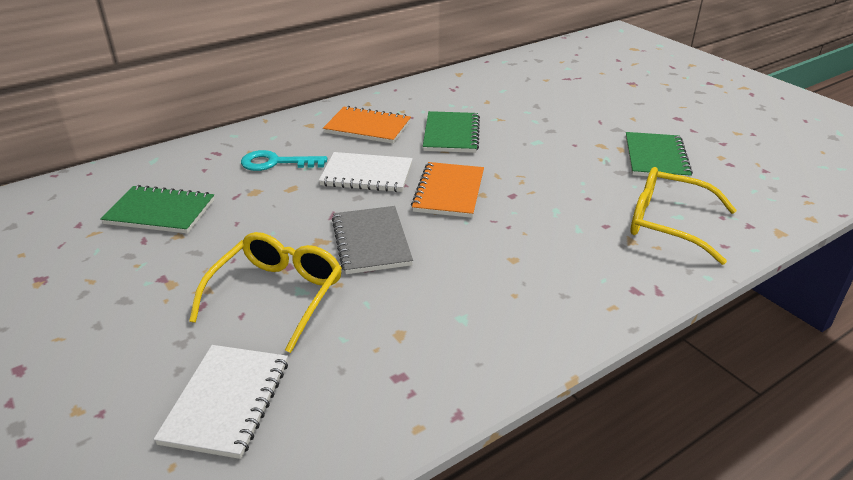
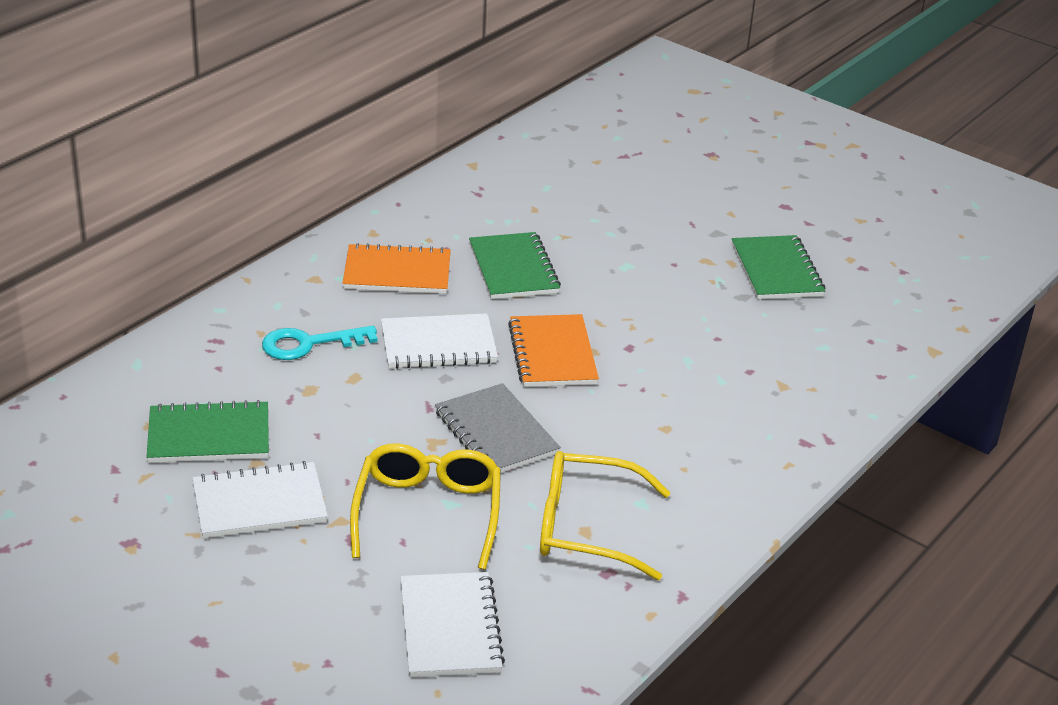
camera: 20 degrees left, 0 degrees up
(155, 266) = (259, 504): none -> white notebook
(667, 223) = (815, 358): yellow glasses -> yellow glasses (586, 527)

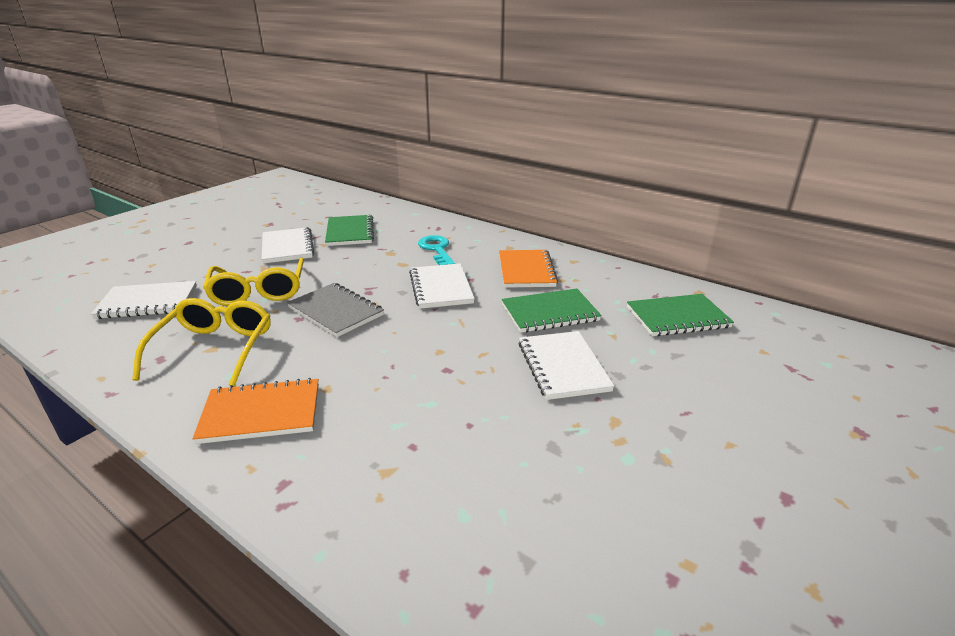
camera: 90 degrees right, 5 degrees down
(428, 513) = (259, 291): yellow glasses -> yellow glasses turned 75 degrees clockwise
(496, 433) = (335, 311): grey notebook -> grey notebook turned 75 degrees clockwise
(552, 354) = (433, 332): orange notebook -> orange notebook (261, 413)
(623, 275) = (563, 366): none -> white notebook
(776, 270) = (620, 479): green notebook -> green notebook (677, 317)

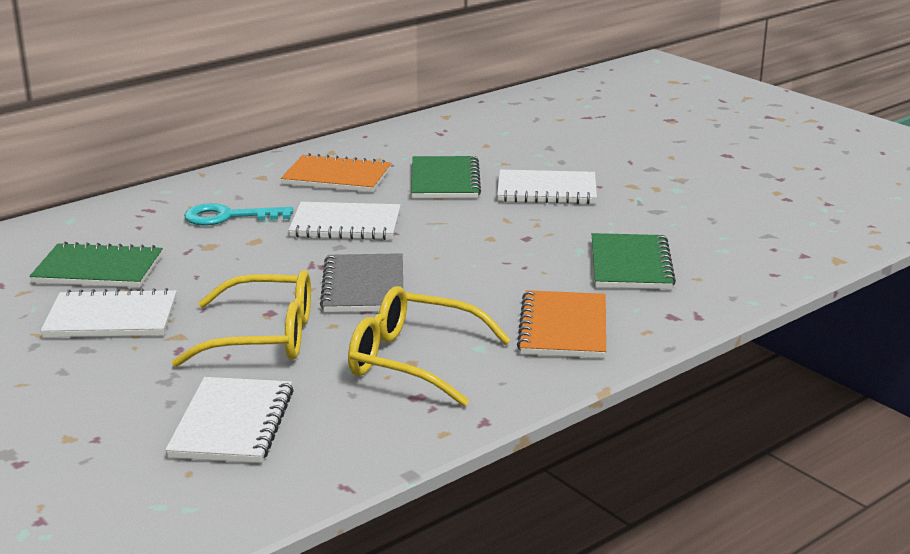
camera: 75 degrees left, 5 degrees down
(335, 311) = (364, 287): grey notebook -> grey notebook turned 60 degrees counterclockwise
(677, 317) = (488, 134): green notebook -> green notebook (630, 265)

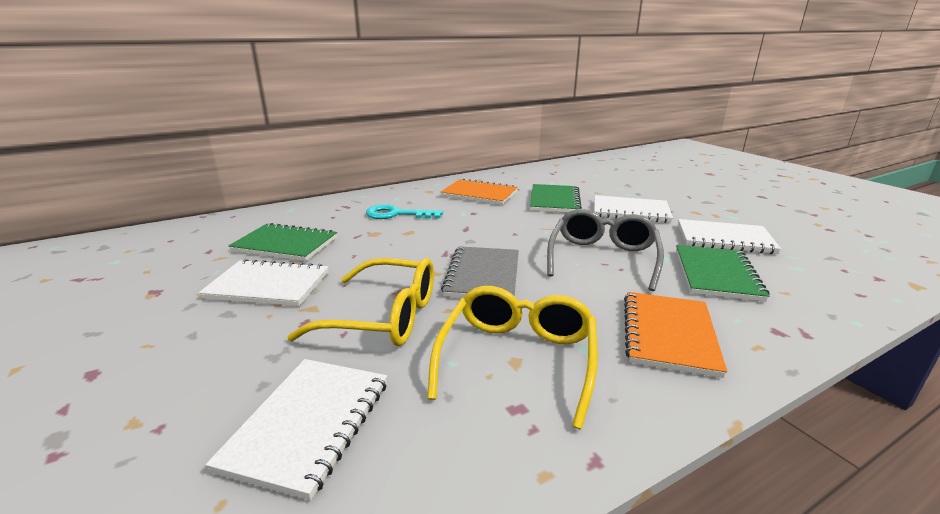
camera: 10 degrees right, 0 degrees up
(345, 224) = (479, 225): white notebook -> white notebook (724, 239)
(413, 361) = (517, 358): yellow glasses -> yellow glasses turned 75 degrees clockwise
(504, 256) = (603, 258): none -> grey glasses

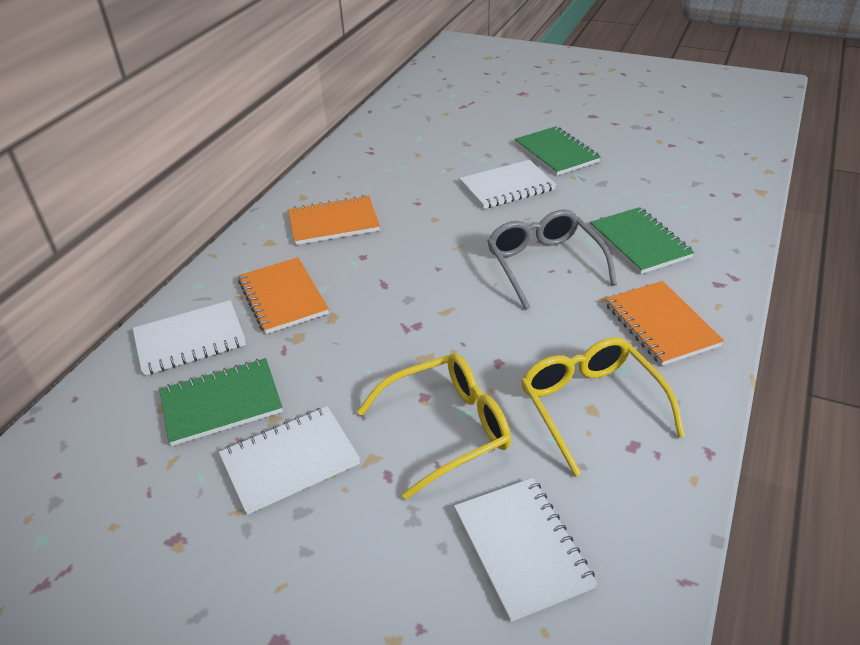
camera: 35 degrees left, 15 degrees up
(397, 214) = (283, 297): turquoise key -> orange notebook
(483, 275) = (472, 337): grey notebook -> none
(554, 200) = (422, 200): green notebook -> green notebook (556, 153)
(724, 239) = (611, 193): white notebook -> white notebook (190, 340)

